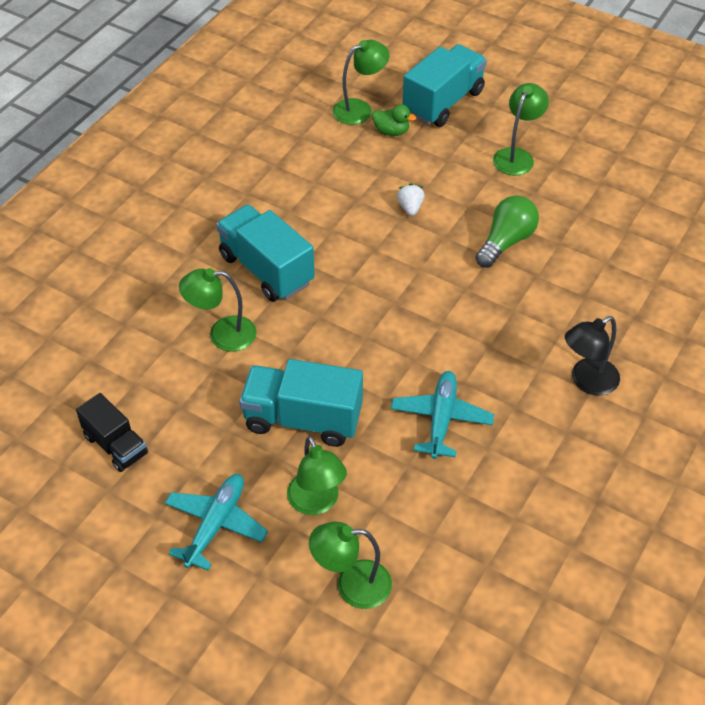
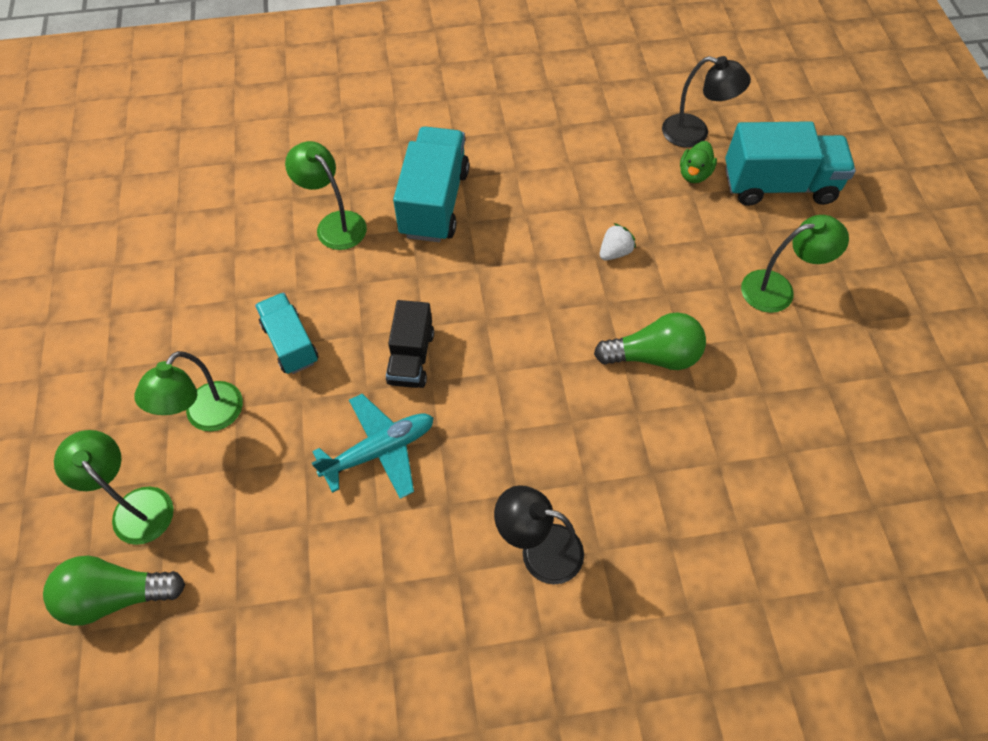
camera: 50 degrees right, 10 degrees up
(116, 445) = (162, 238): black truck -> black truck (411, 357)
(216, 524) = (131, 359): turquoise plane -> none
(303, 419) = (290, 343): turquoise truck -> turquoise truck, size x0.62
(360, 109) = (695, 133): green lamp -> black lamp
(391, 131) = (694, 174): green duck -> green duck turned 45 degrees clockwise
(416, 633) = (117, 595): none -> green light bulb

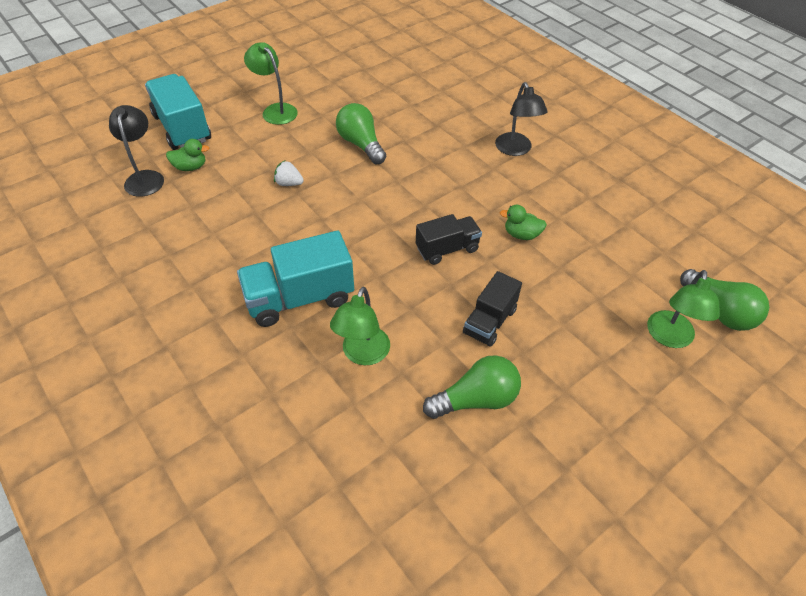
camera: 120 degrees left, 10 degrees down
(207, 417) = (582, 337): green lamp -> none
(223, 284) = (476, 399): none -> green light bulb
(290, 343) = (490, 321): turquoise truck -> black truck
(380, 450) = (521, 234): turquoise plane -> green duck

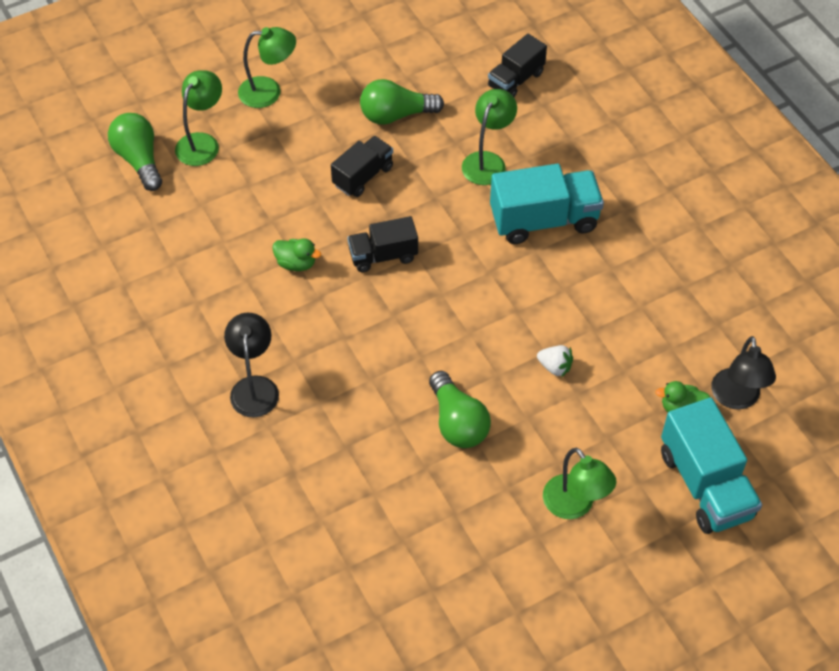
camera: 170 degrees left, 5 degrees up
(339, 472) = (516, 80): none -> black truck
(633, 411) = (269, 92): none -> green lamp

